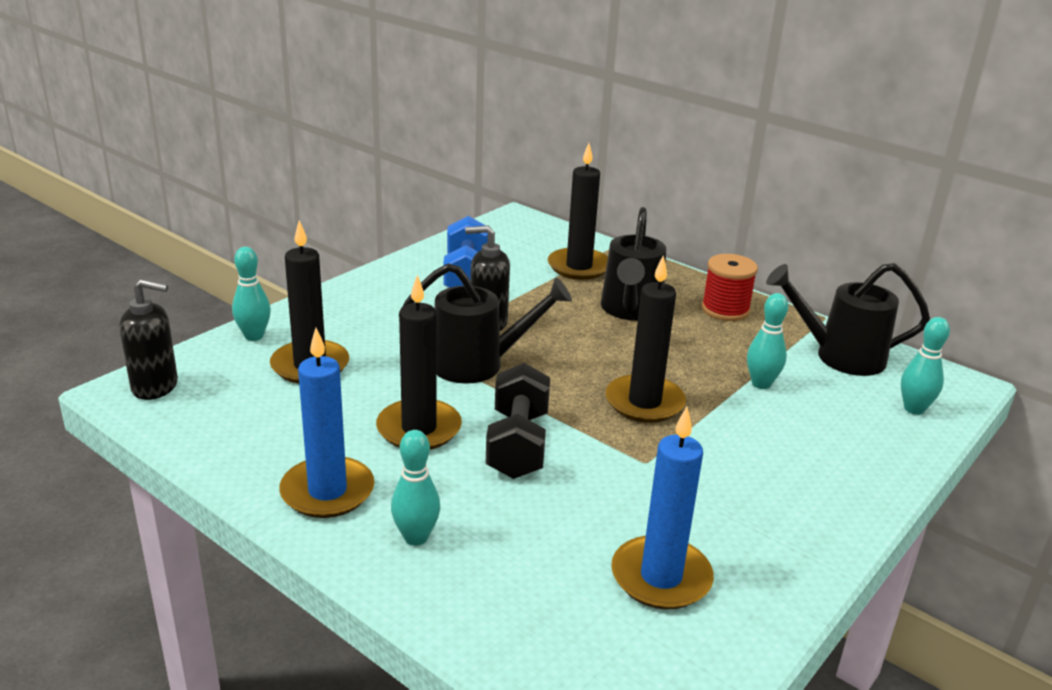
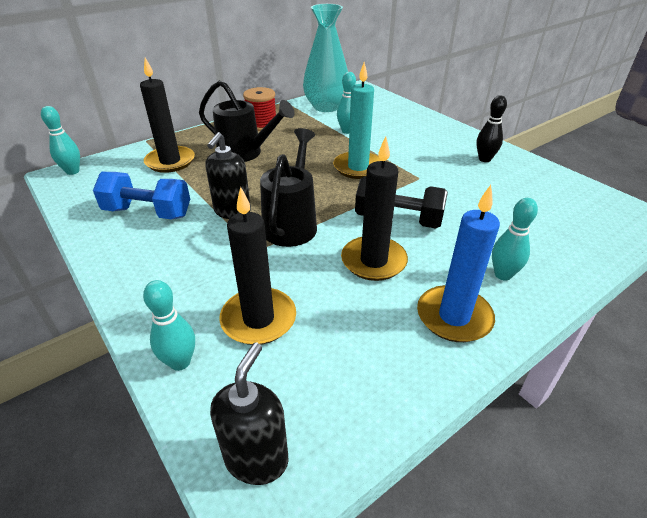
camera: 75 degrees left, 10 degrees up
(644, 402) = (358, 167): black candle -> turquoise candle
(661, 577) = (521, 191): blue candle -> none
(759, 538) = (484, 159): none -> black bowling pin
(839, 356) = (326, 107): black watering can -> turquoise vase
(914, 409) = (379, 102): turquoise bowling pin -> turquoise bowling pin (72, 171)

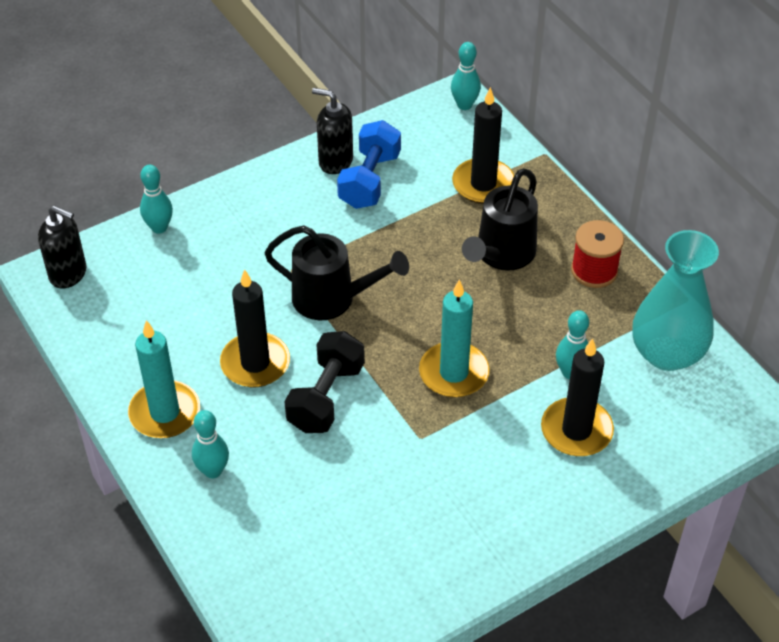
camera: 95 degrees right, 10 degrees up
(232, 211) = (363, 248): black soap dispenser -> black soap dispenser (335, 161)
(258, 319) = (194, 273): black candle -> black candle (576, 430)
(454, 317) = (165, 413): blue candle -> turquoise candle
(484, 159) = (468, 533): black bowling pin -> none

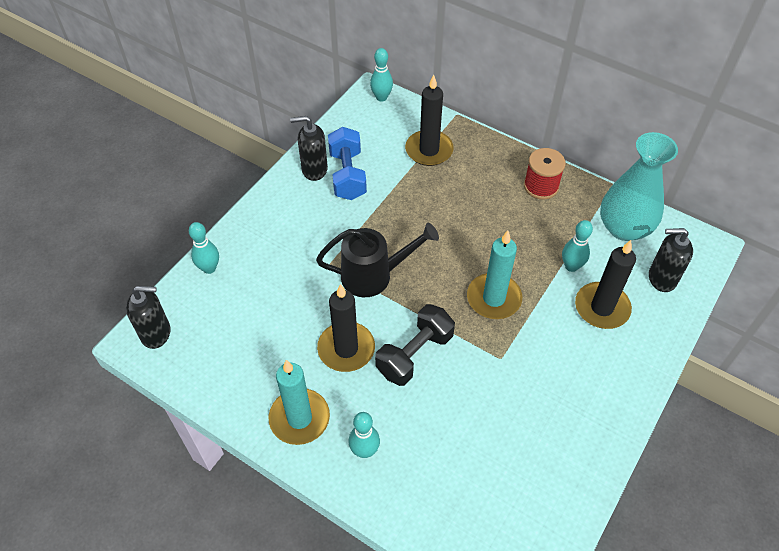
camera: 25 degrees left, 5 degrees up
(326, 397) = (414, 354): black dumbbell -> black dumbbell turned 45 degrees clockwise
(501, 255) = (472, 197): black watering can -> none
(674, 426) = (661, 278): none -> black soap dispenser

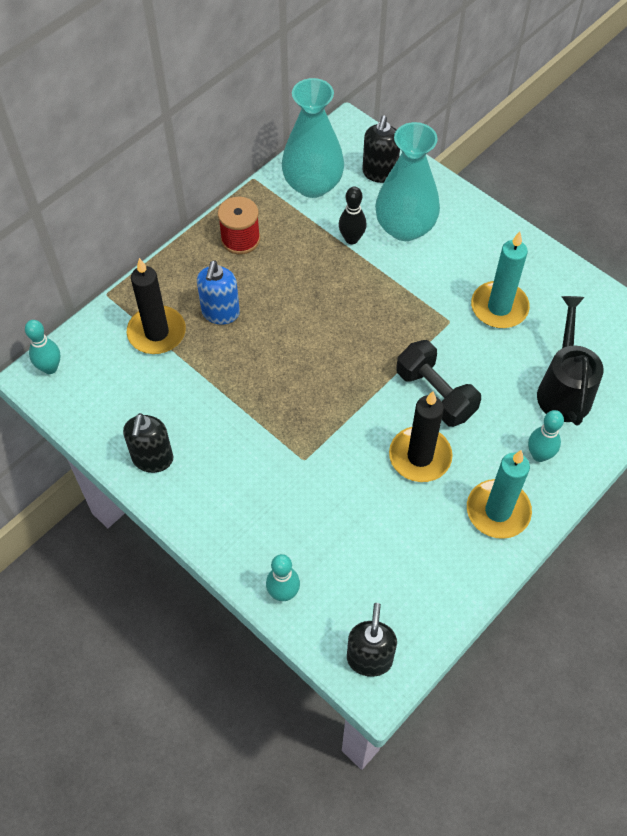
camera: 80 degrees left, 5 degrees up
(347, 175) = (172, 423): blue dumbbell -> none
(374, 275) = (329, 416): black watering can -> black watering can (563, 389)
(459, 186) = (220, 313): none -> blue soap dispenser
(493, 298) = (379, 312): turquoise candle -> turquoise candle (499, 307)
(571, 266) = (351, 239): turquoise bowling pin -> black bowling pin
(602, 307) = (405, 227): black candle -> turquoise vase

